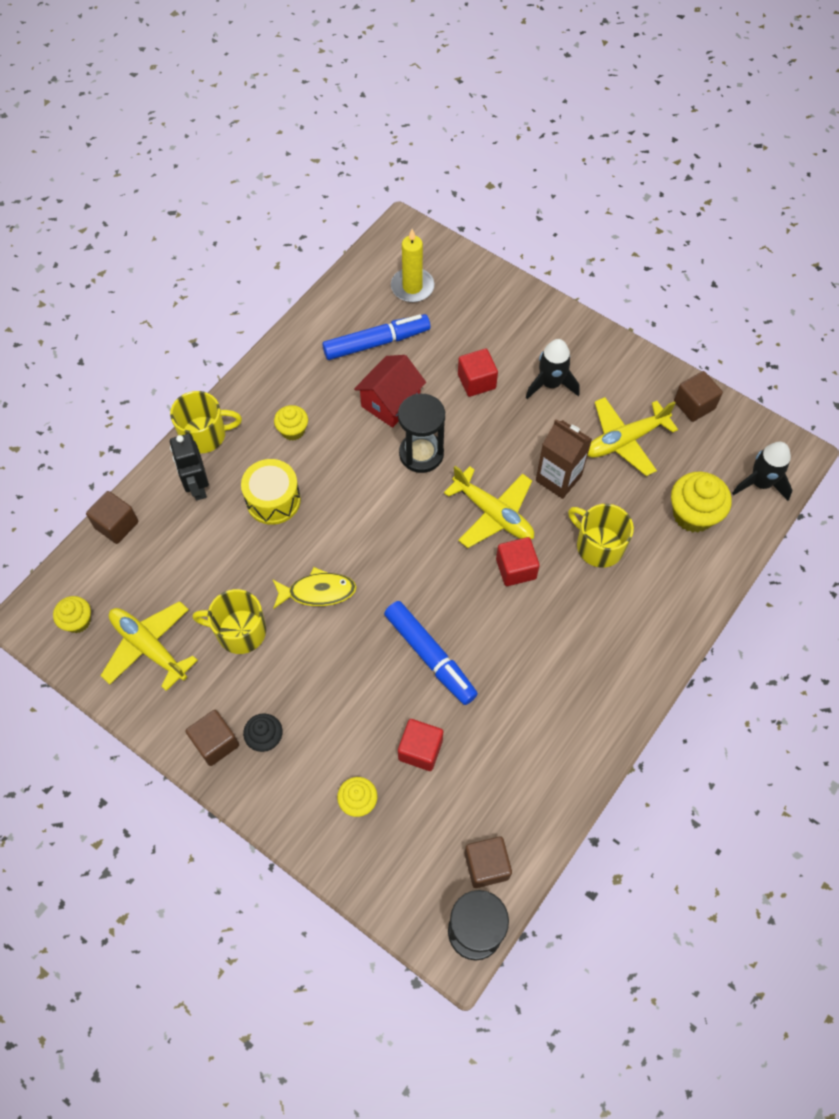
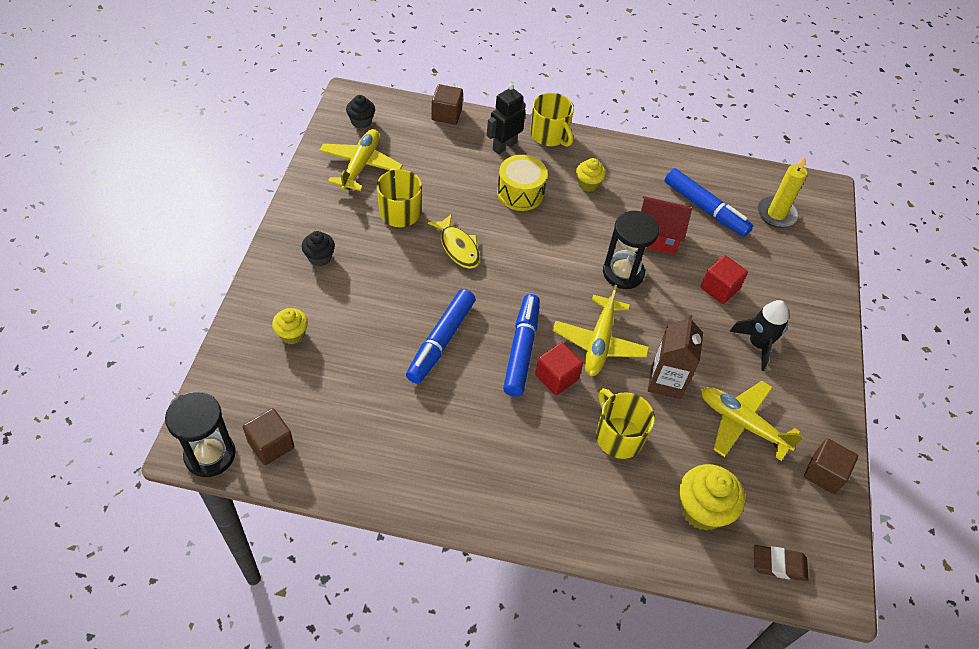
camera: 60 degrees right, 10 degrees down
(78, 621) = (361, 121): yellow cupcake -> black cupcake
(215, 743) = (303, 229): brown cube -> none
(420, 750) = (354, 362): red cube -> none
(472, 586) = (521, 350): none -> blue marker
(598, 545) = (618, 436): yellow mug -> yellow mug turned 45 degrees counterclockwise
(760, 483) = (779, 565): black rocket -> brown eraser

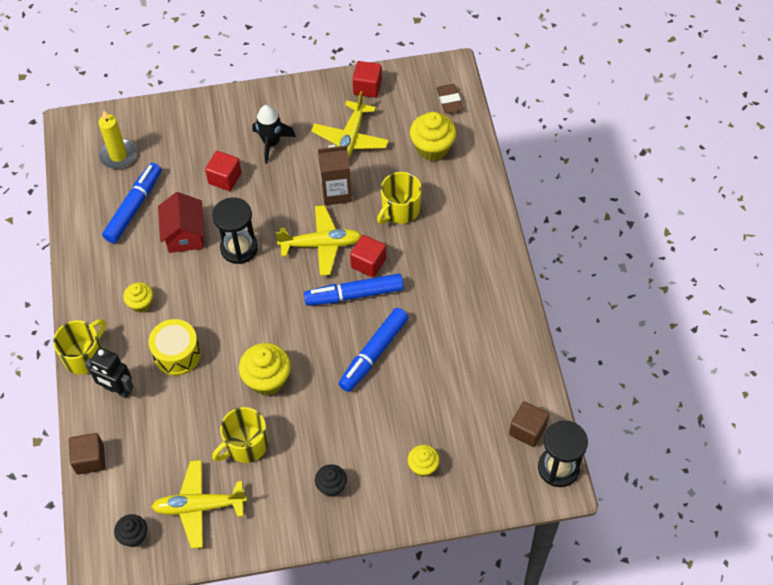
camera: 105 degrees left, 5 degrees up
(441, 341) = (374, 353): blue marker -> blue marker turned 120 degrees clockwise
(458, 247) = (267, 380): yellow fish -> yellow cupcake
(824, 473) = (367, 87): brown cube -> red cube

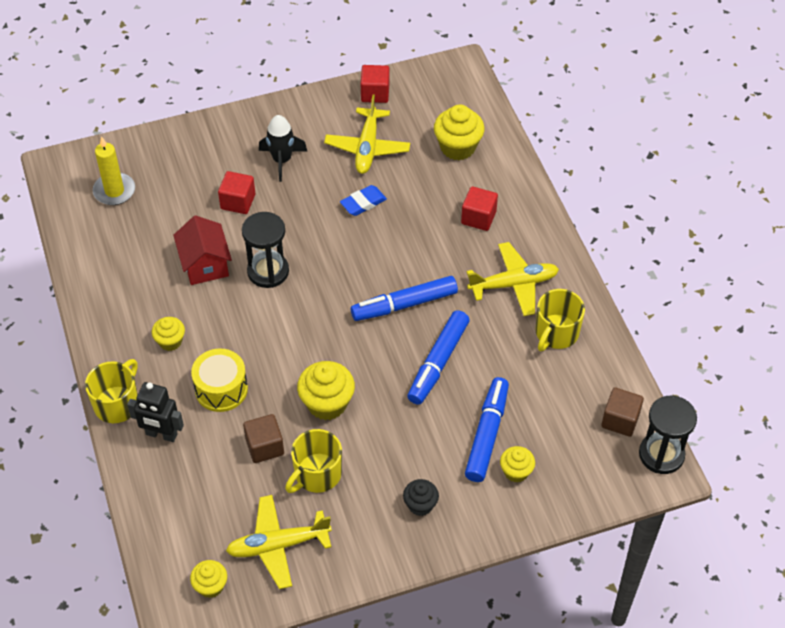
camera: 10 degrees left, 5 degrees down
(90, 459) = (145, 511): brown cube -> brown cube (265, 446)
(134, 207) = (142, 243): blue marker -> blue marker (487, 434)
(134, 536) = (210, 586): black cupcake -> yellow cupcake
(321, 244) = (358, 257): yellow plane -> yellow plane (514, 284)
(336, 192) = (363, 203): brown carton -> blue eraser
(368, 263) = (413, 271): red cube -> red cube (478, 217)
(400, 210) = (436, 213): yellow mug -> yellow mug (556, 333)
(449, 100) = (466, 97): brown eraser -> none

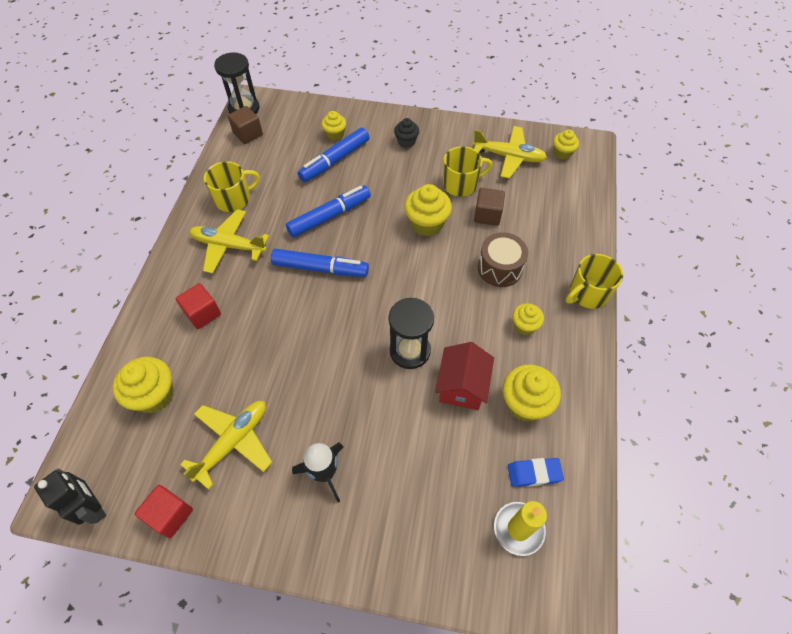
camera: 150 degrees left, 5 degrees up
(143, 275) = (525, 403): none -> yellow cupcake
(161, 434) = (560, 255): black robot -> black robot (94, 507)
(221, 389) = (500, 268): yellow drum -> brown drum
(238, 202) = (396, 443): red cube -> none
(363, 203) = (284, 378): blue eraser -> blue eraser (534, 473)

